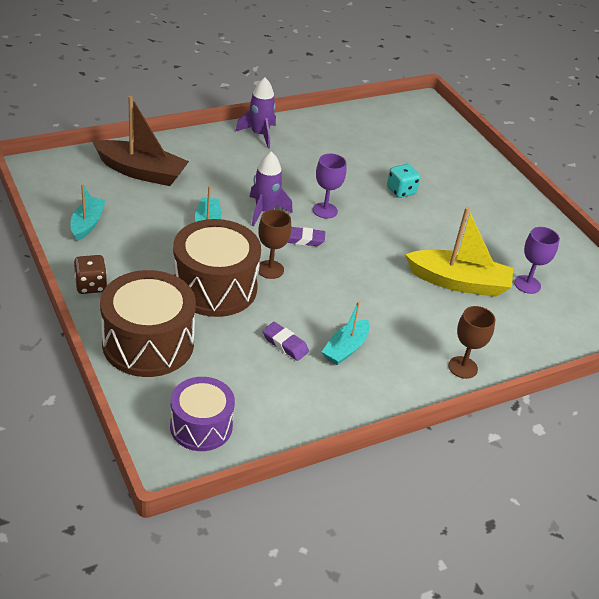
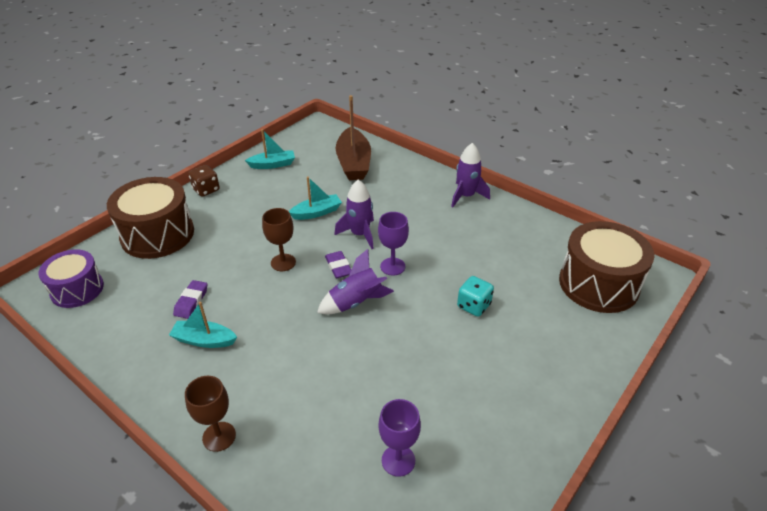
camera: 70 degrees right, 0 degrees up
(214, 287) = (240, 242): brown drum -> brown drum (598, 284)
(356, 246) = (356, 302): none -> purple rocket
(458, 282) = (356, 395): yellow boat -> none

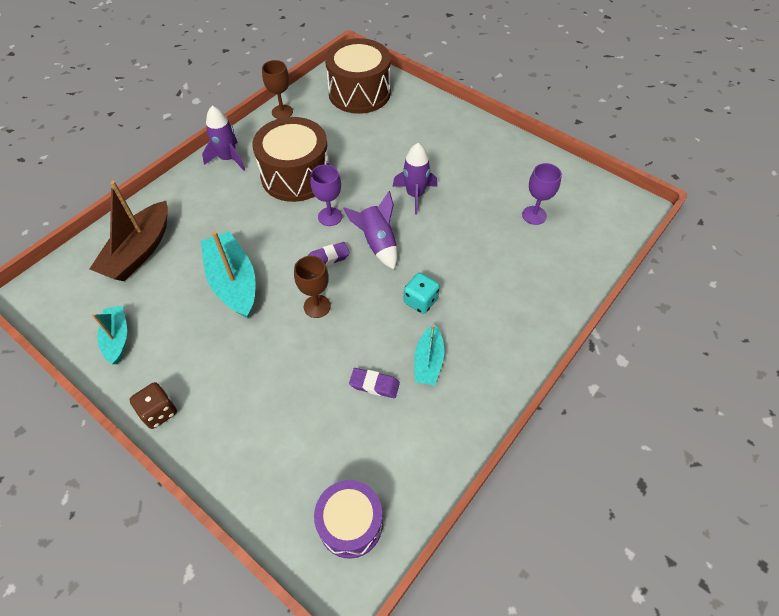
camera: 90 degrees left, 15 degrees up
(157, 234) = (250, 452): brown drum -> brown drum (296, 176)
(219, 436) = (532, 330): brown goblet -> brown goblet (282, 112)
(317, 212) = (233, 282): turquoise boat -> turquoise boat, size x1.69
(354, 163) = (139, 251): brown boat -> brown boat turned 120 degrees clockwise
(360, 234) = (278, 242): purple rocket -> purple rocket (415, 195)
(474, 306) = (382, 165): turquoise dice -> turquoise dice (420, 301)

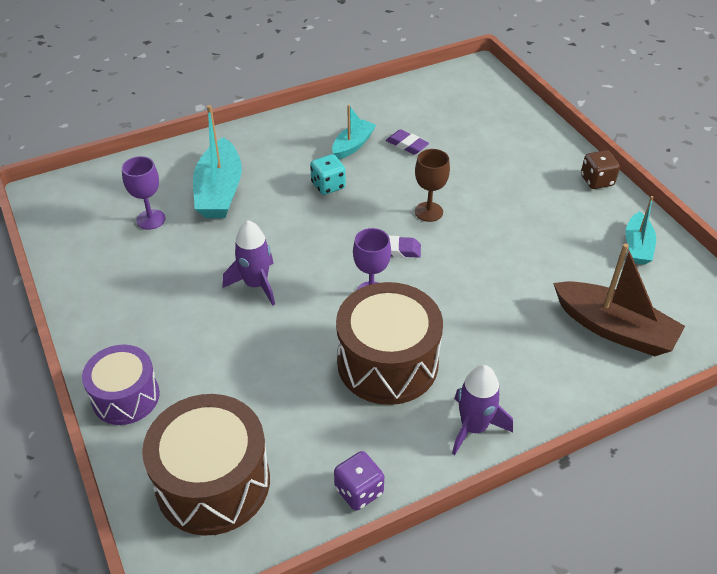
camera: 155 degrees left, 10 degrees down
(139, 251) = (614, 329): brown boat -> brown boat turned 75 degrees clockwise
(233, 282) = (507, 259): turquoise boat -> turquoise boat (219, 191)
(282, 112) = (359, 491): brown goblet -> purple dice
(350, 524) = (464, 88): purple drum -> purple drum (126, 397)
(377, 243) = (335, 247): purple rocket -> none

